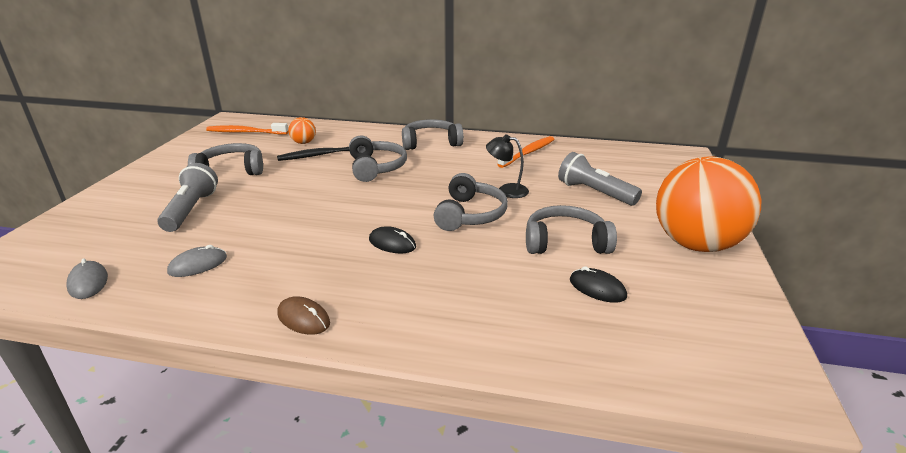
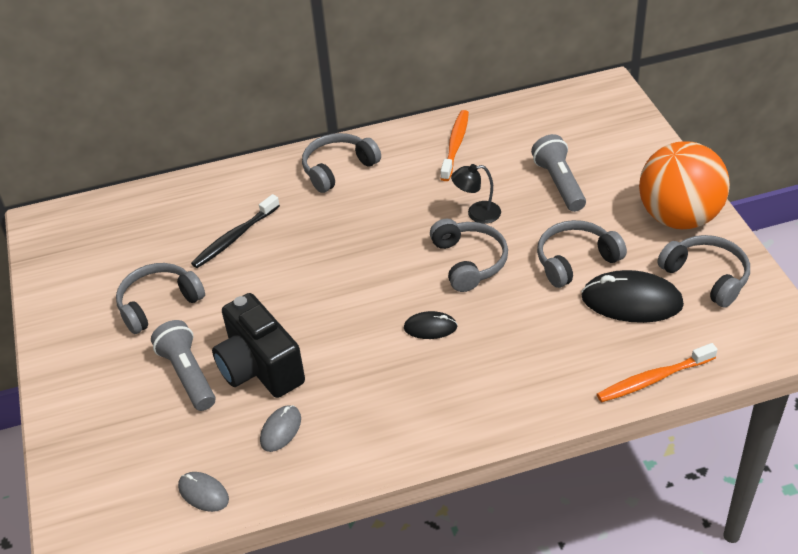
camera: 25 degrees left, 15 degrees up
(239, 223) = (259, 368): none -> black camera
(245, 132) = (95, 236): orange toothbrush -> orange toothbrush (653, 379)
(303, 318) = (433, 435): brown mouse -> none
(304, 142) = (190, 226): orange ball -> none
(376, 168) = (317, 234): grey headphones -> grey headphones (706, 276)
(594, 192) = (559, 183): grey flashlight -> grey flashlight turned 60 degrees clockwise
(597, 288) = (631, 301): black mouse -> black mouse, size x1.88

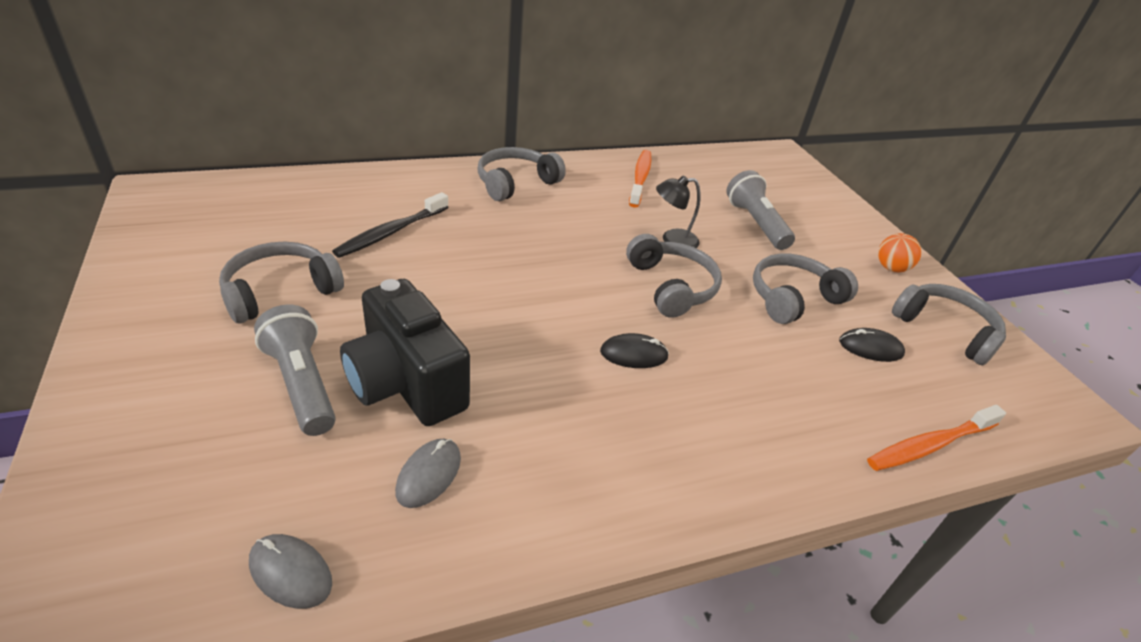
camera: 10 degrees left, 5 degrees down
(631, 301) = (870, 348): black mouse -> black mouse, size x0.53
(678, 217) = (891, 268): orange ball -> orange ball, size x0.41

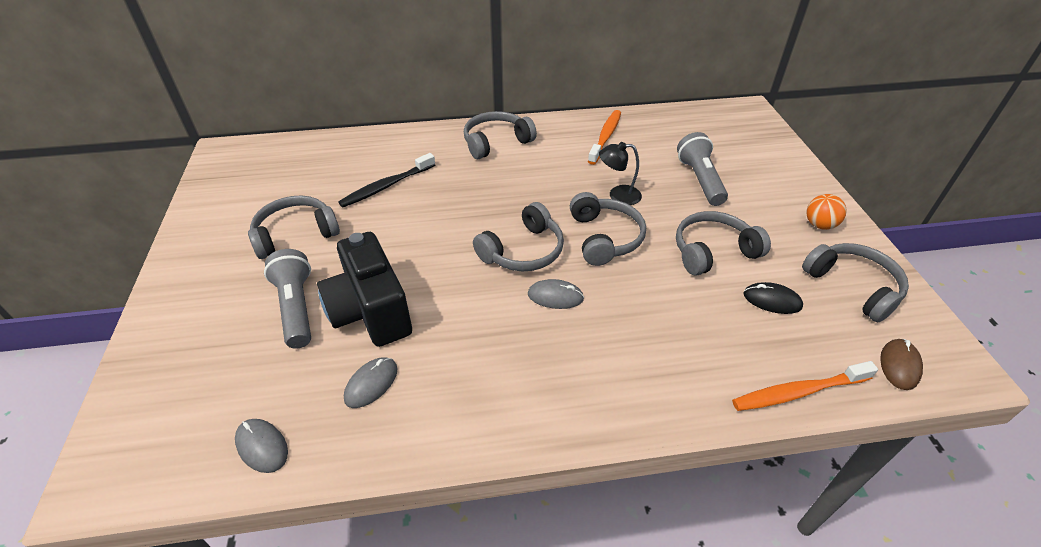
camera: 15 degrees right, 5 degrees up
(581, 304) = (523, 251): none -> grey headphones
(634, 354) = (555, 296): black mouse -> grey mouse
(1017, 409) = (899, 365): none -> brown mouse

